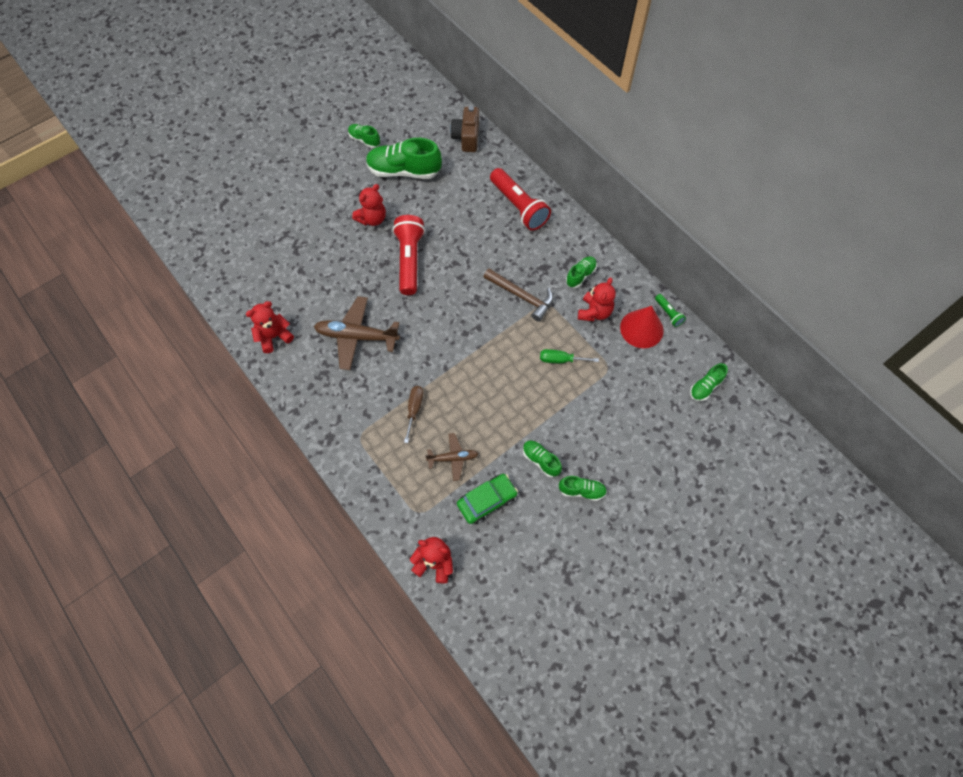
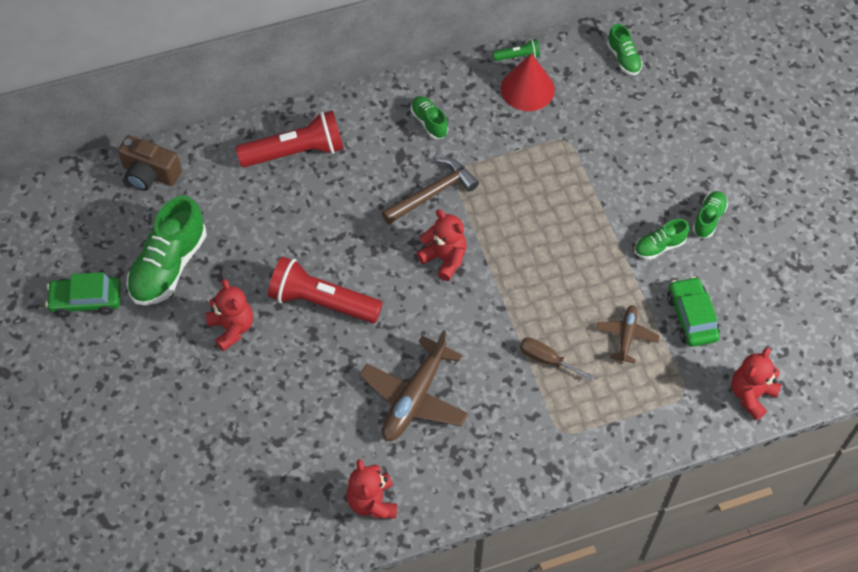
camera: 70 degrees left, 5 degrees down
(364, 140) = (86, 300): green shoe -> green car
(560, 360) = (537, 183): green screwdriver -> none
(594, 312) = (486, 126): red teddy bear -> red teddy bear (444, 258)

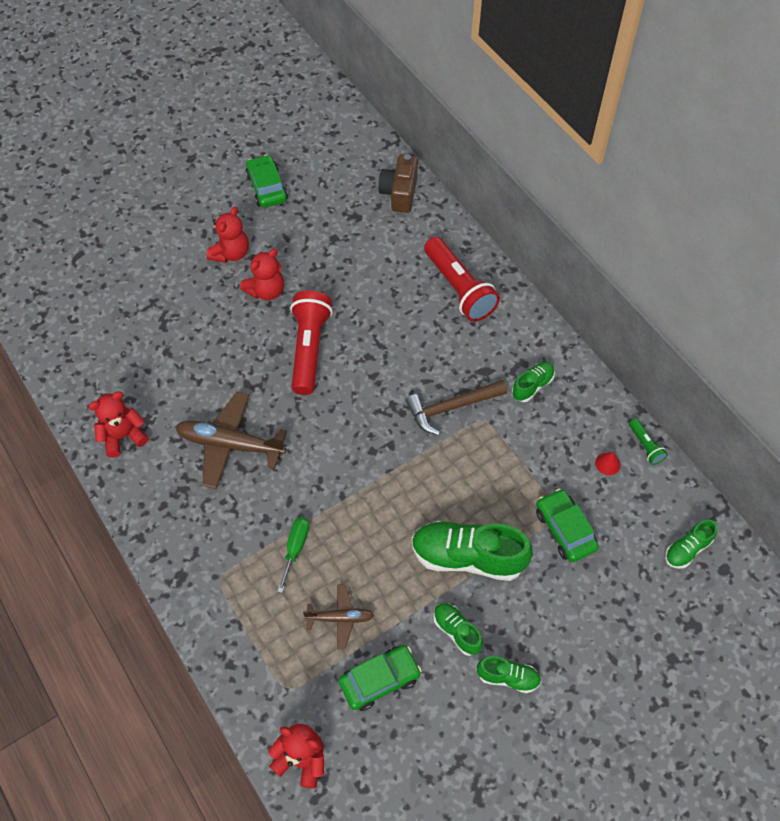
camera: 75 degrees right, 0 degrees up
(169, 266) = (314, 231): green shoe -> green shoe (468, 557)
(432, 193) = (451, 407): brown hammer -> brown hammer turned 120 degrees clockwise
(444, 258) = (382, 435): red teddy bear -> red teddy bear (231, 253)
(527, 89) = (607, 463): red cone -> red cone, size x0.44
(546, 359) = (295, 548): brown screwdriver -> green screwdriver
(583, 139) = (565, 529): none -> green car

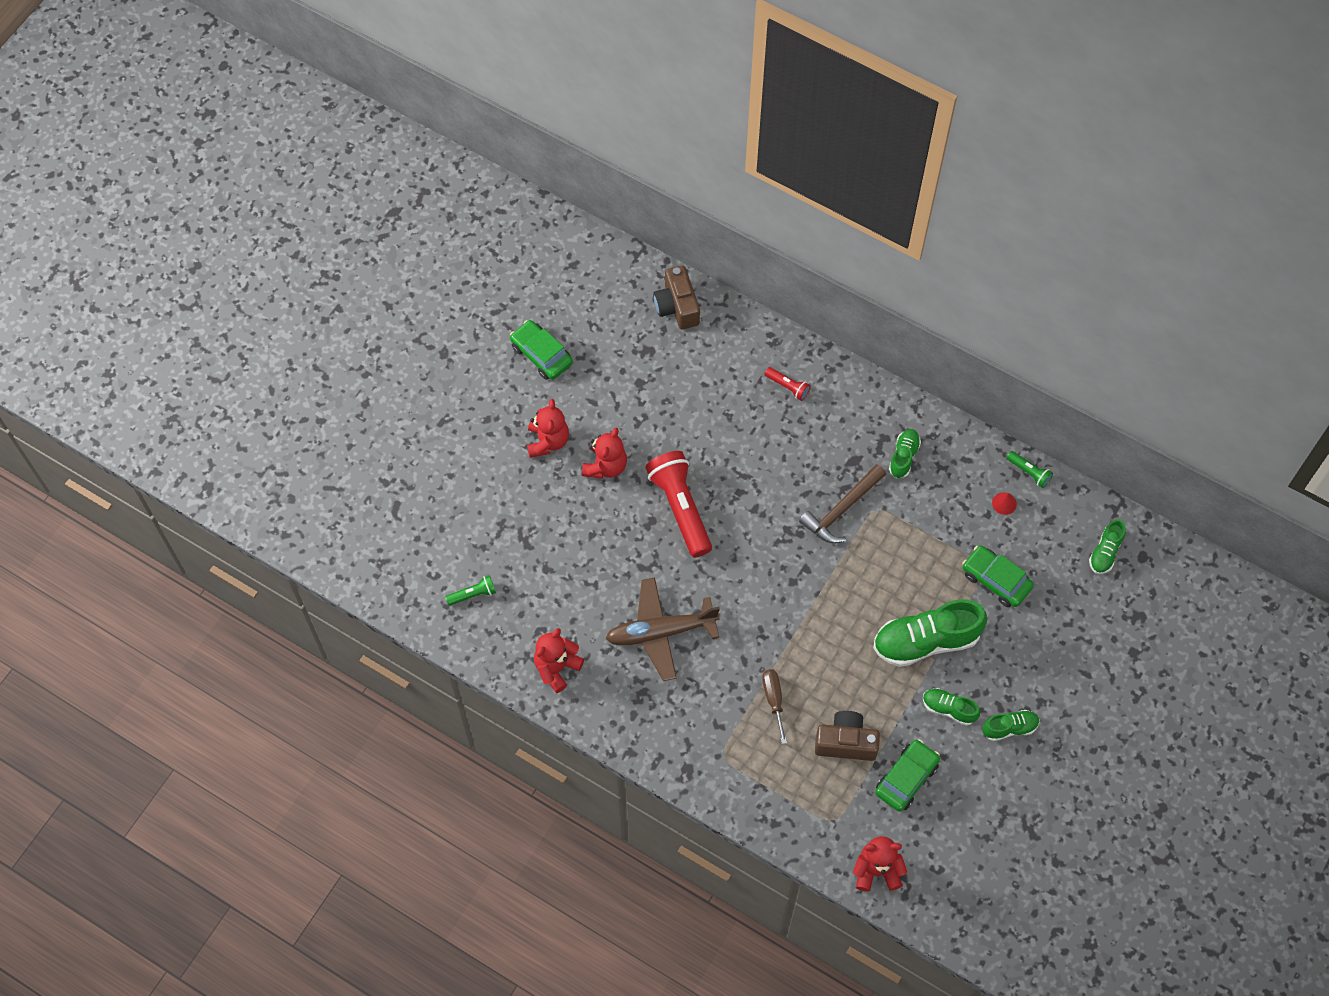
camera: 25 degrees left, 5 degrees up
(93, 347) = (473, 594): none -> green flashlight
(295, 548) = (774, 700): green screwdriver -> brown screwdriver
(340, 618) = (846, 742): brown plane -> brown camera
(459, 289) = (788, 387): red flashlight -> red flashlight, size x0.46

